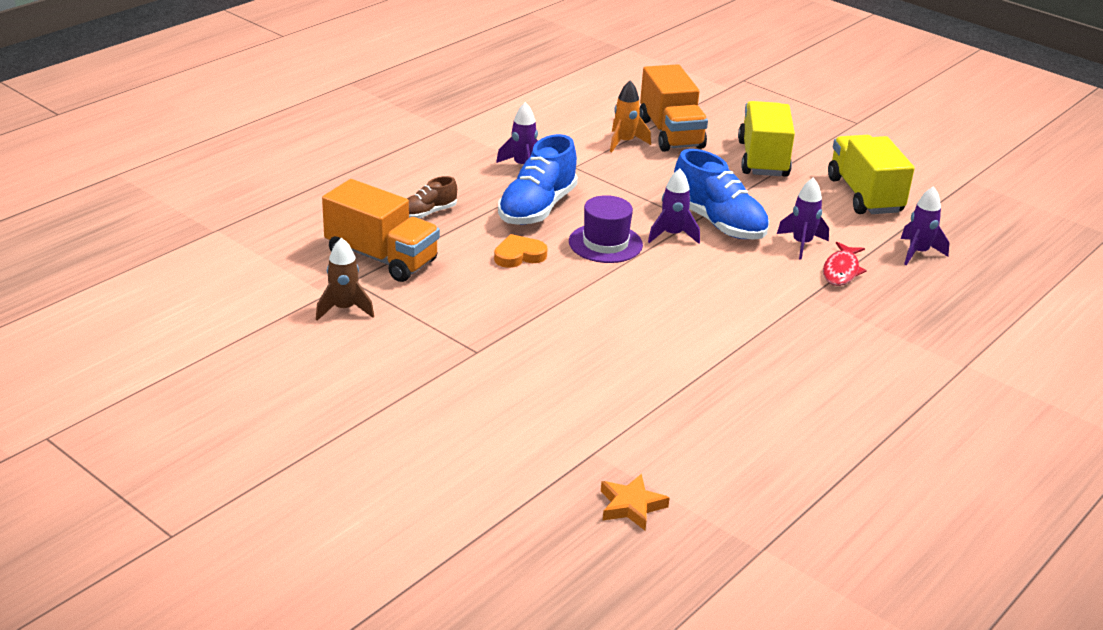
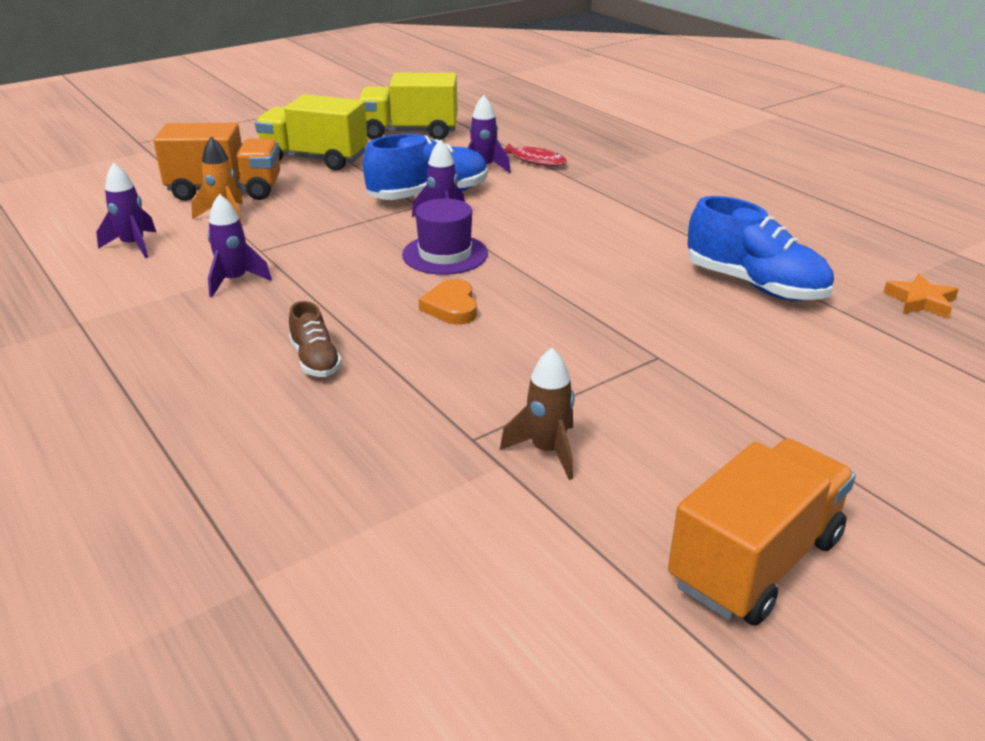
camera: 75 degrees left, 0 degrees up
(382, 258) = (420, 408): orange truck -> orange truck (755, 561)
(537, 208) = (346, 283): blue shoe -> blue shoe (754, 285)
(918, 253) = (515, 131): purple rocket -> purple rocket (133, 245)

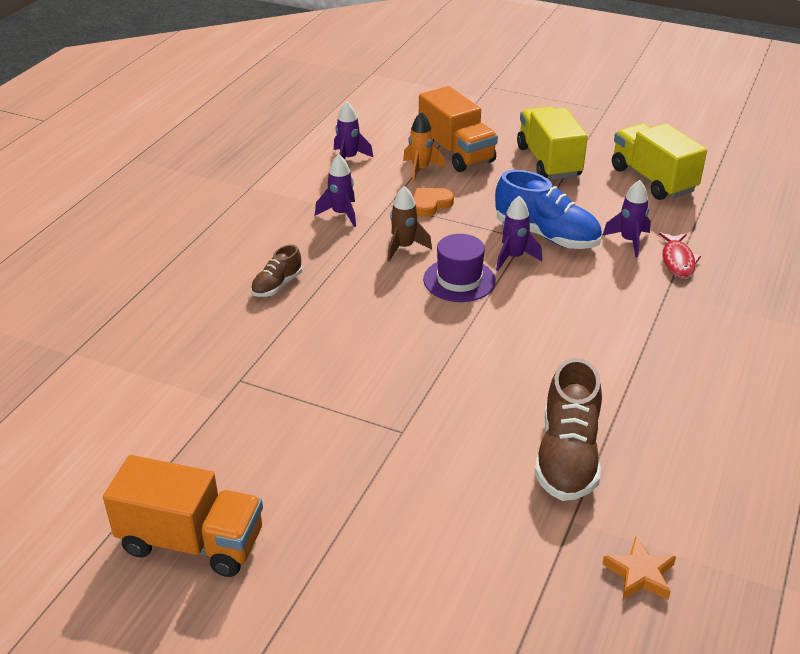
camera: 60 degrees right, 5 degrees up
(451, 307) = (387, 312): orange heart -> orange heart (430, 204)
(547, 451) = (247, 415): brown rocket -> brown rocket (404, 247)
(754, 285) = (567, 456): blue shoe -> brown shoe

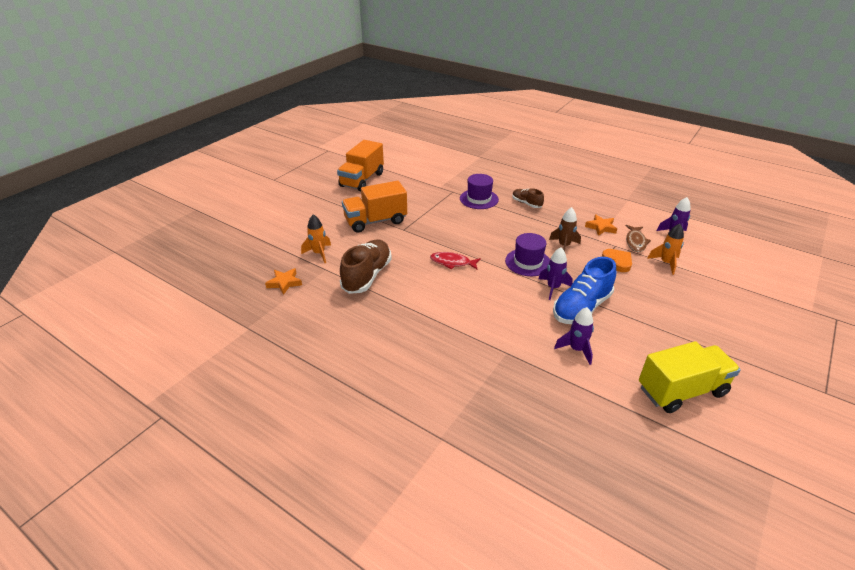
camera: 100 degrees right, 0 degrees up
(267, 342) = (479, 199): none -> purple hat
(341, 214) = (601, 227): purple rocket -> orange star
(375, 188) = (635, 242): none -> brown fish
(456, 152) = (698, 283): orange truck -> orange truck (375, 221)
(525, 545) = (319, 253): none -> orange rocket
(548, 162) = (697, 330): yellow truck -> none
(567, 456) = (367, 276): brown shoe -> brown shoe turned 90 degrees clockwise
(677, 261) = (548, 370): red fish -> red fish (452, 262)

